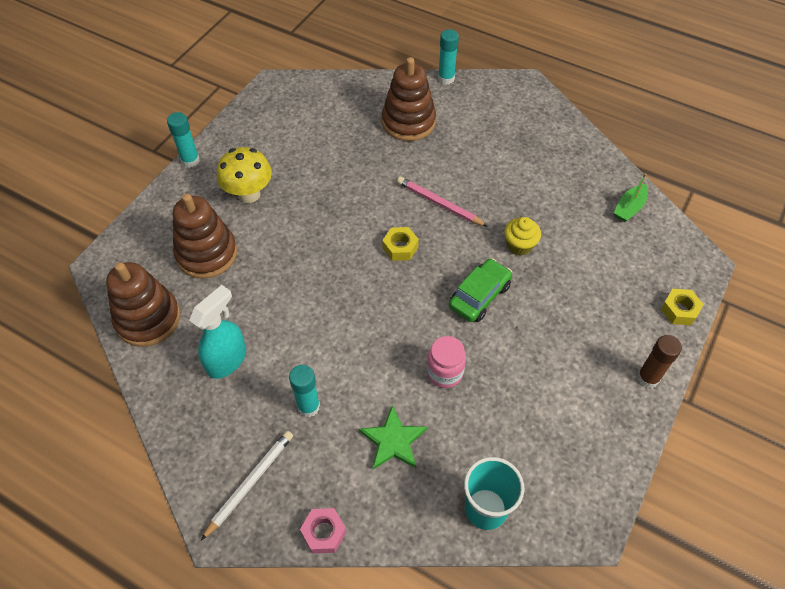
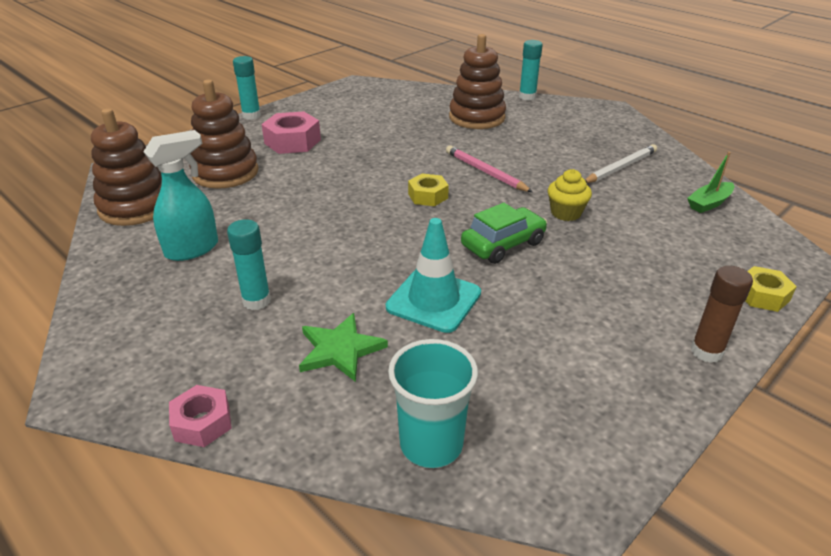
camera: 15 degrees right, 20 degrees down
(249, 194) = (292, 141): yellow mushroom -> pink nut
(250, 483) = (146, 355): white pencil -> white pencil (620, 167)
(444, 372) = (433, 300): pink jar -> turquoise traffic cone

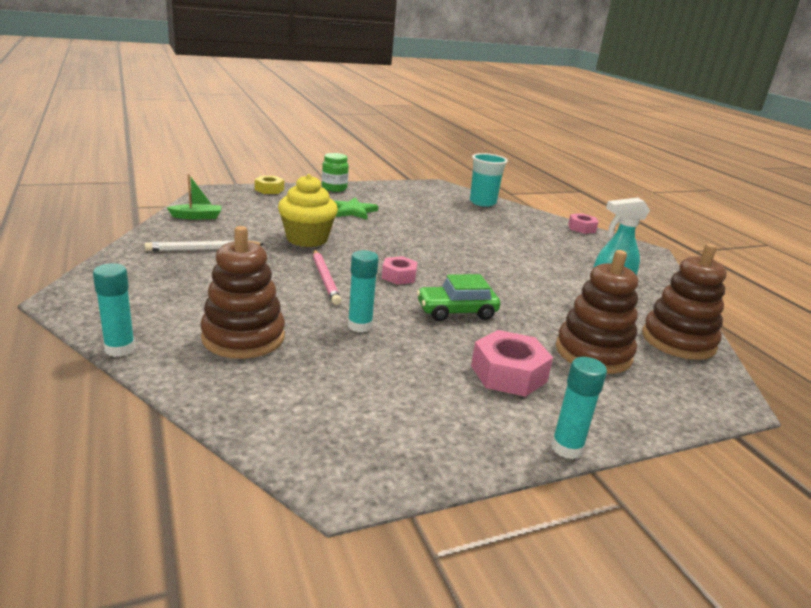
camera: 160 degrees left, 10 degrees down
(256, 301) = (556, 256): turquoise glue stick -> turquoise glue stick (360, 326)
(340, 349) = (511, 229): green star -> green star (353, 211)
(428, 196) = (399, 276): yellow nut -> pink nut
(433, 300) = (447, 230): turquoise traffic cone -> none
(503, 244) = (377, 238): green car -> green car (456, 311)
(566, 213) = (307, 239): yellow cupcake -> yellow cupcake, size x1.67
(706, 352) = (334, 188): brown glue stick -> green jar

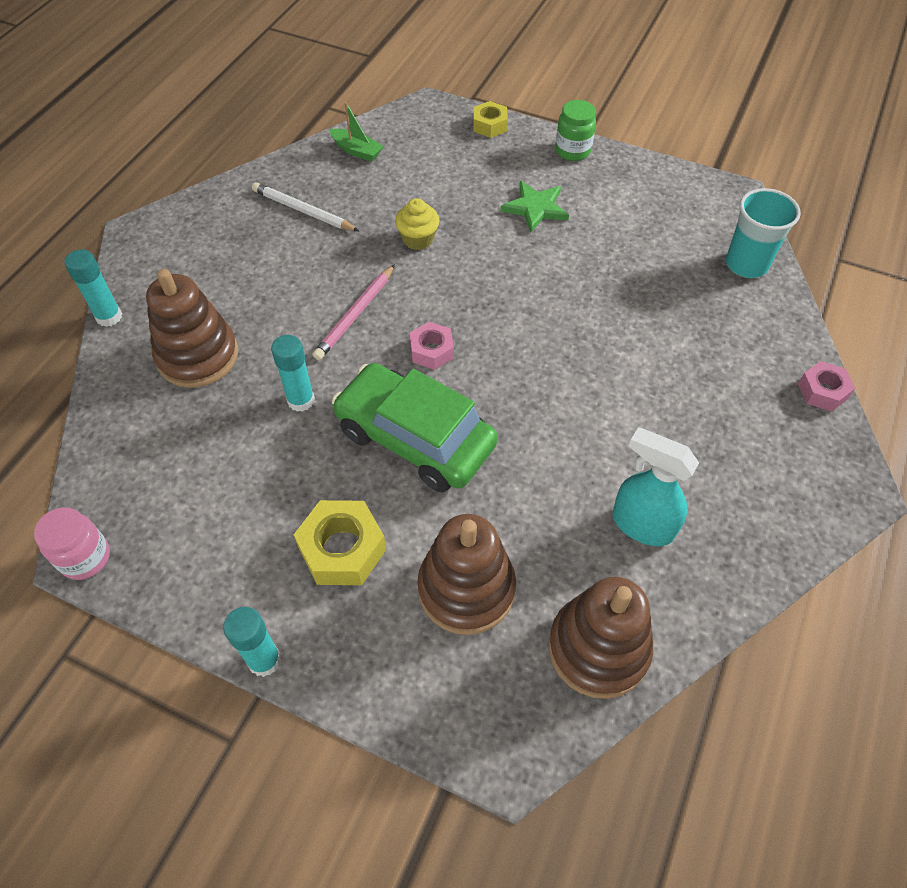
camera: 50 degrees right, 30 degrees up
(307, 239) = (418, 239): yellow cupcake -> yellow cupcake, size x0.60
(349, 484) = (85, 558): none -> pink jar
(456, 311) = (415, 438): green car -> green car, size x1.63
(508, 373) = (342, 549): pink nut -> yellow nut

